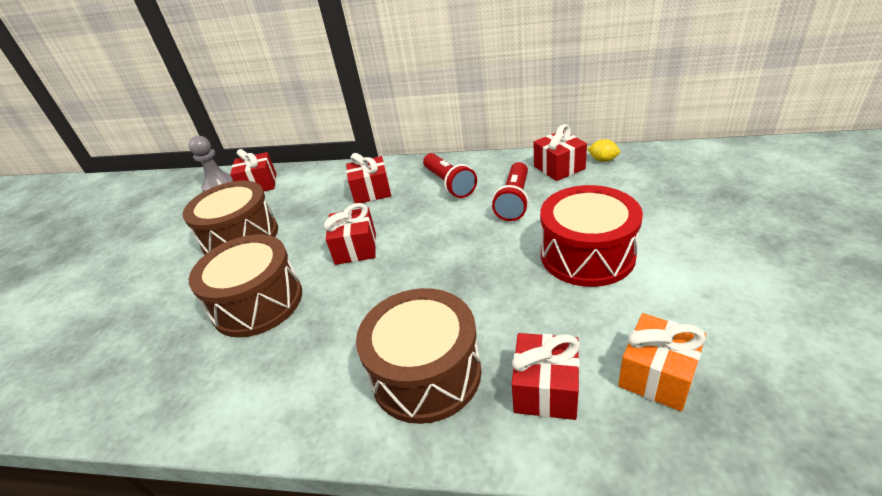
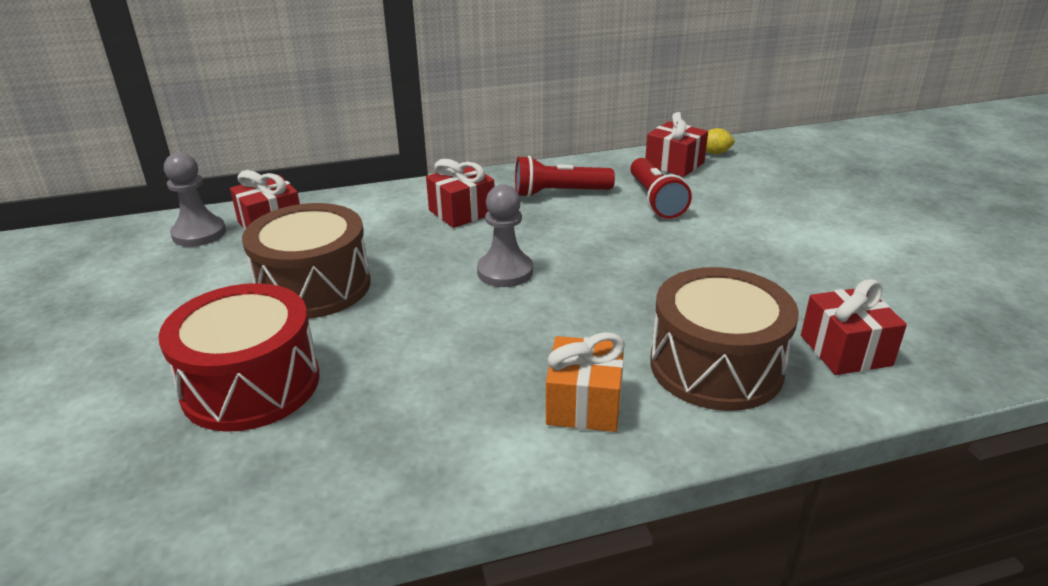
camera: 30 degrees left, 5 degrees down
(258, 302) = (427, 349): brown drum -> none
(355, 248) = (505, 272): red gift -> grey pawn
(449, 184) = (559, 193): red flashlight -> red flashlight turned 135 degrees clockwise
(587, 255) = (778, 237): red drum -> red drum (251, 384)
(657, 375) = (927, 317): orange gift -> orange gift (584, 404)

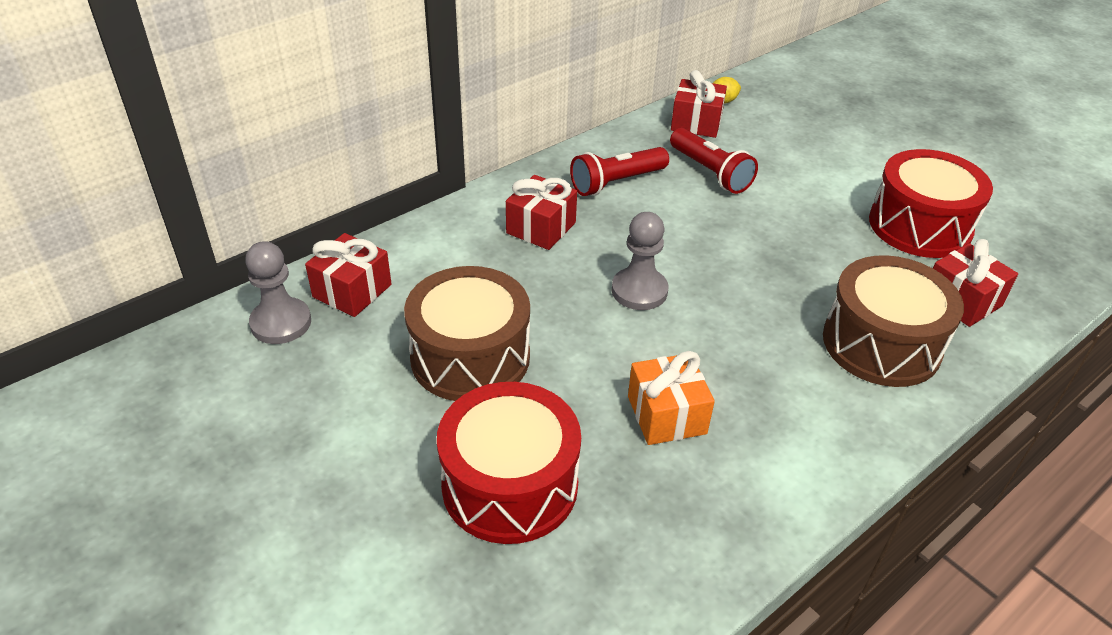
camera: 25 degrees left, 10 degrees up
(584, 404) = (810, 412): orange gift -> orange gift (666, 415)
(848, 278) = (919, 226): none -> red drum

